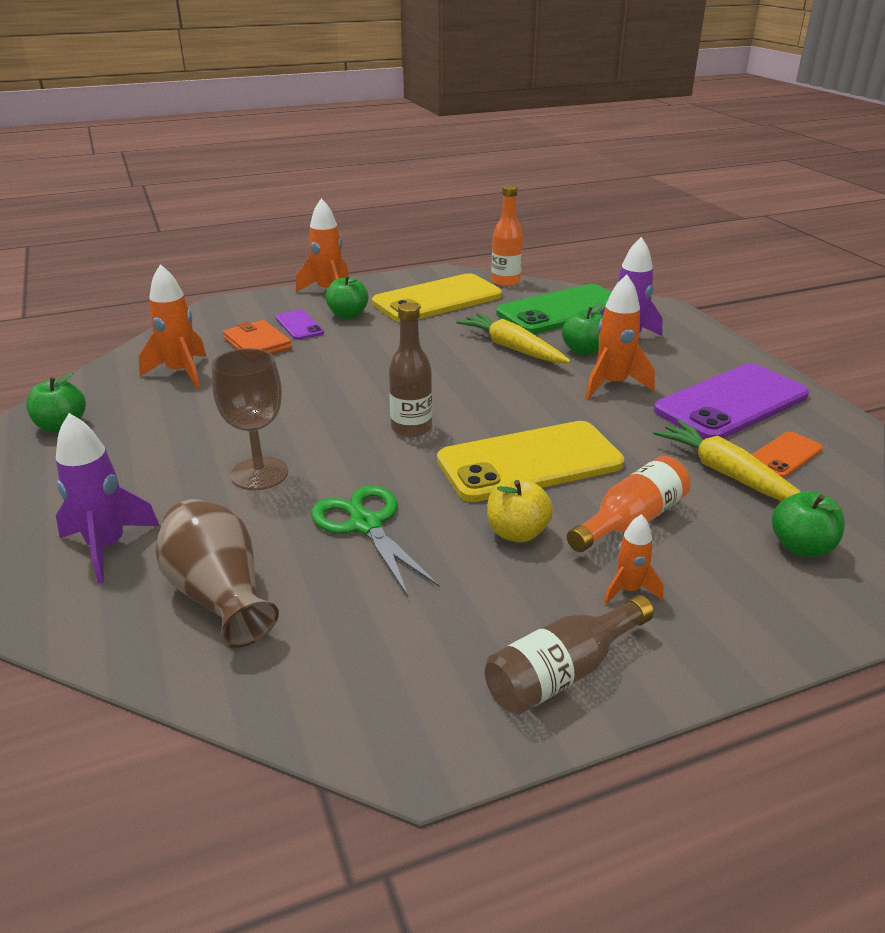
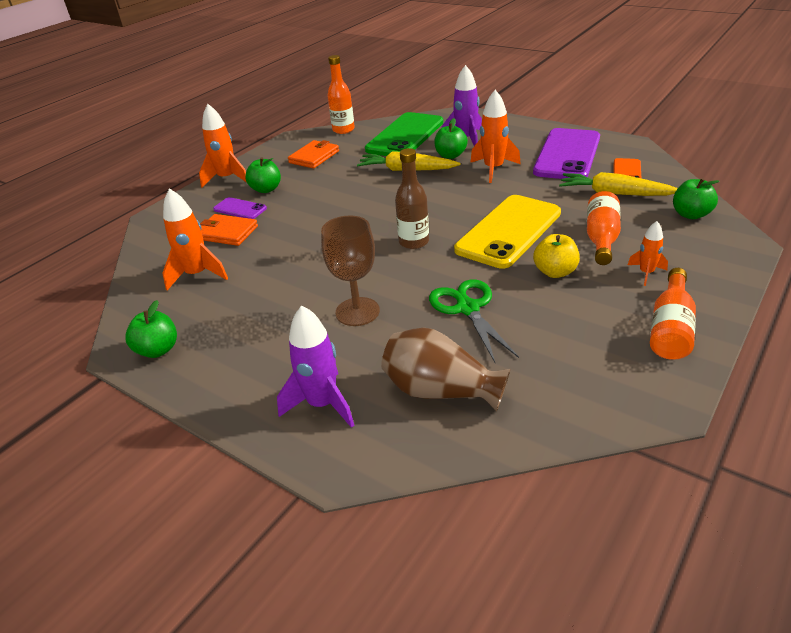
camera: 30 degrees left, 5 degrees up
(365, 525) = (467, 308): green scissors -> green scissors turned 45 degrees clockwise
(437, 299) = (314, 157): yellow phone -> orange wallet
(562, 672) = (670, 328): brown bottle -> orange bottle

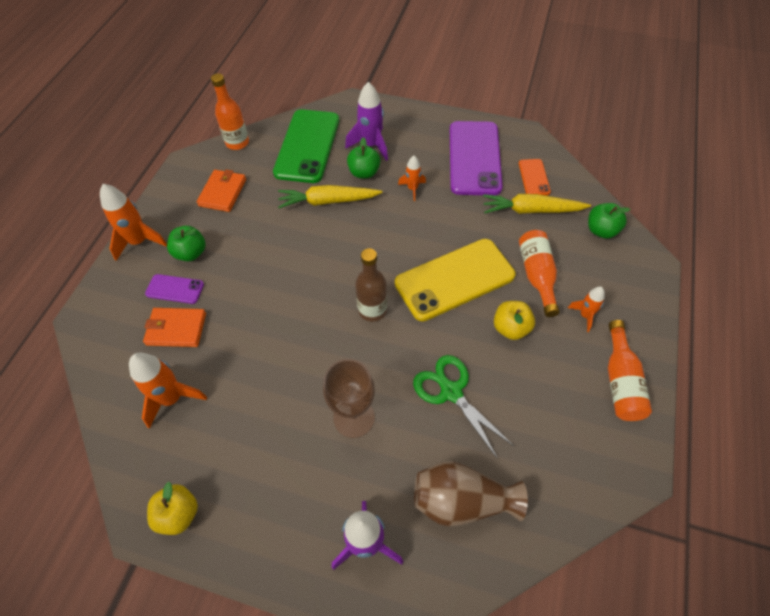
camera: 20 degrees left, 20 degrees up
(158, 350) = (179, 514): green apple -> yellow apple
(493, 169) = (412, 189): orange rocket -> orange rocket, size x0.58
(508, 231) = (454, 279): yellow phone -> yellow phone turned 45 degrees clockwise

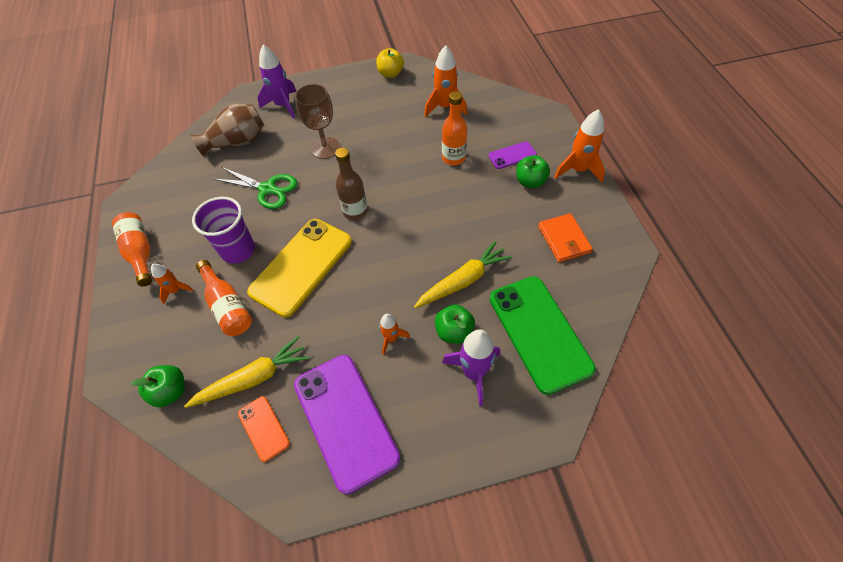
camera: 150 degrees right, 0 degrees up
(176, 329) = (483, 136): orange wallet -> none
(237, 143) = (611, 297): orange bottle -> orange bottle (453, 158)
(511, 328) = (238, 250): yellow apple -> purple cup

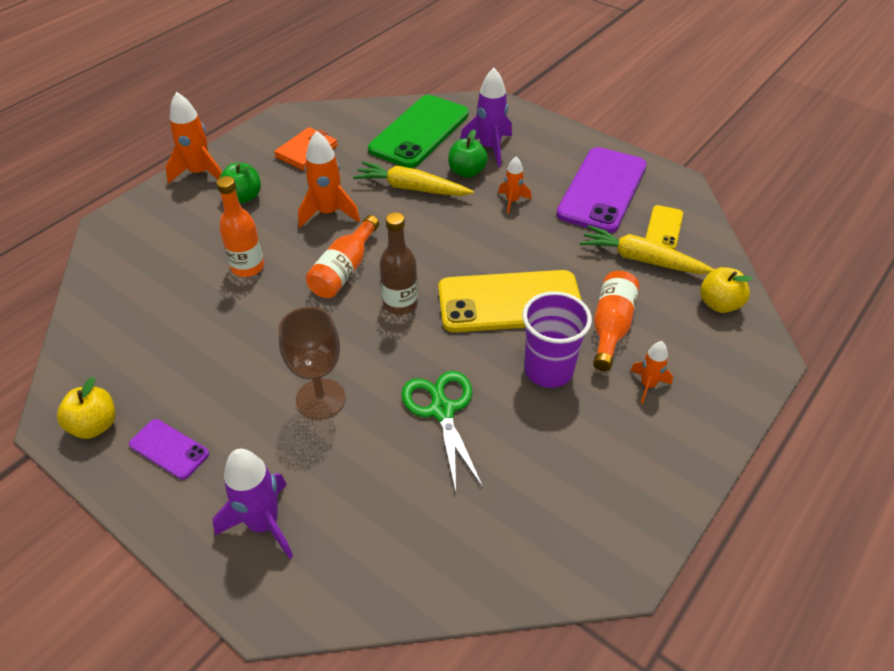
camera: 130 degrees left, 10 degrees down
(140, 252) = (654, 467): orange bottle -> orange bottle (344, 270)
(171, 391) = (719, 304): green apple -> yellow apple
(237, 142) = (391, 522): brown vase -> none
(264, 428) = (663, 228): orange phone -> yellow phone
(445, 107) = (149, 320): orange rocket -> orange rocket (328, 213)
(512, 155) = (209, 224): purple phone -> purple phone (169, 449)

